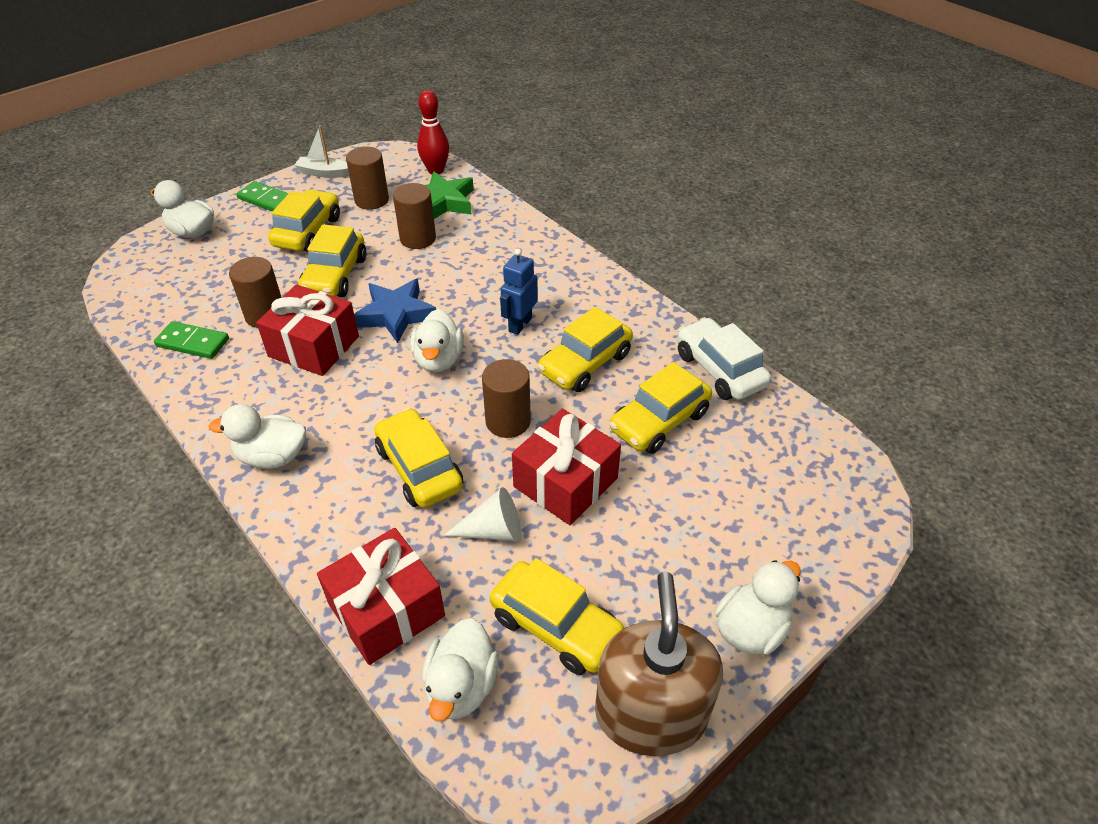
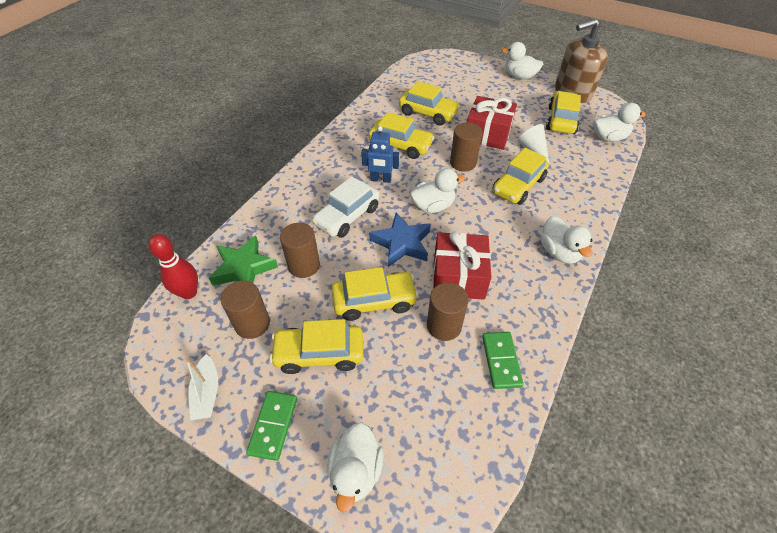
camera: 110 degrees left, 5 degrees up
(386, 610) = (600, 169): red gift -> none
(719, 370) = (379, 101): white car -> white car (347, 216)

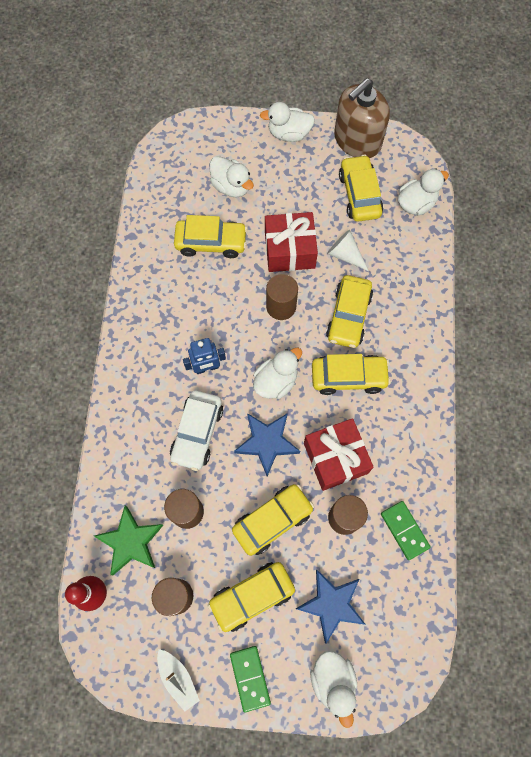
camera: 25 degrees left, 20 degrees up
(393, 395) = (331, 604): none -> blue star
(400, 145) = (204, 308): yellow car -> yellow car (348, 377)
(559, 252) = (414, 388): white duck -> white duck (231, 186)

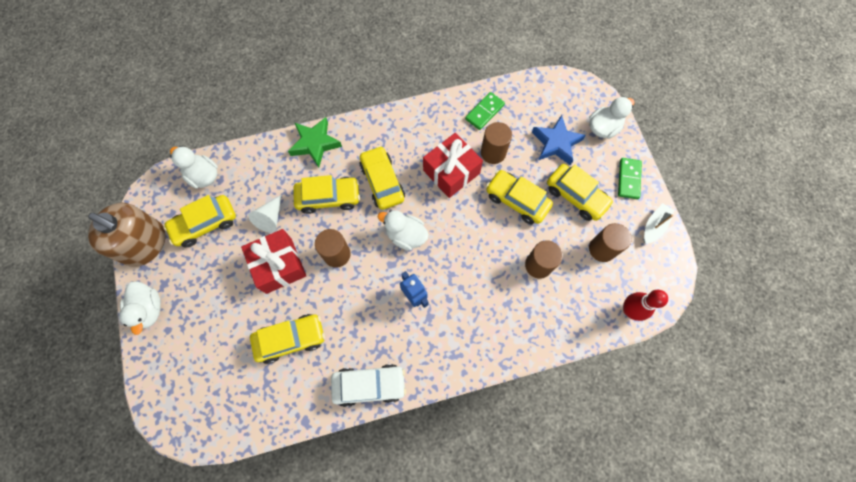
camera: 110 degrees left, 0 degrees up
(131, 542) = (580, 299): green star -> green star (315, 144)
(197, 433) = (473, 282): white car -> white car (369, 385)
(211, 242) = (291, 339): yellow car -> yellow car turned 90 degrees clockwise
(231, 186) = (223, 343): white duck -> none
(250, 678) = (628, 179): green domino -> green domino turned 45 degrees counterclockwise
(267, 443) = (459, 225): blue star -> none

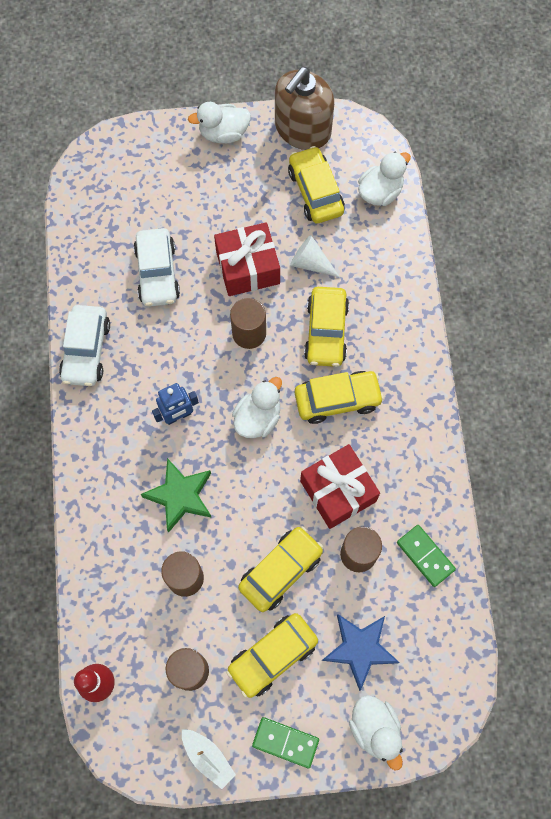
camera: 100 degrees right, 0 degrees up
(291, 339) = (157, 273): yellow car -> white car
(315, 144) = (406, 323): green star -> green star (180, 496)

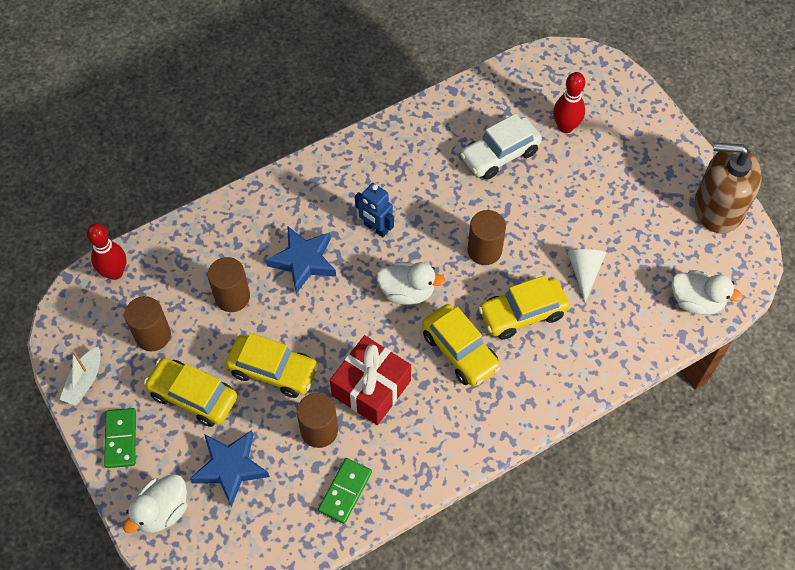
camera: 65 degrees right, 10 degrees down
(86, 350) = (398, 134): white car -> none
(158, 205) = (565, 127): none -> red bowling pin
(180, 496) = (303, 261): green star -> blue star
(223, 133) = (670, 146): white duck -> none
(248, 267) = (548, 222): red gift -> none
(315, 191) = (660, 245): yellow car -> none

